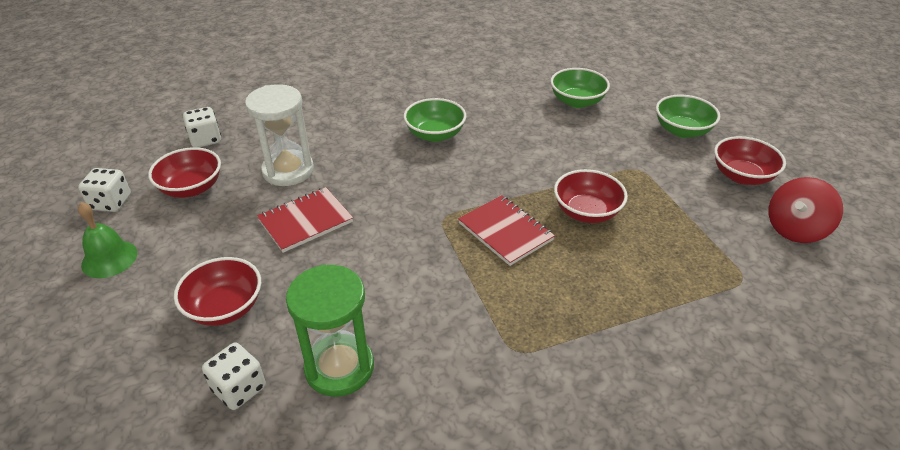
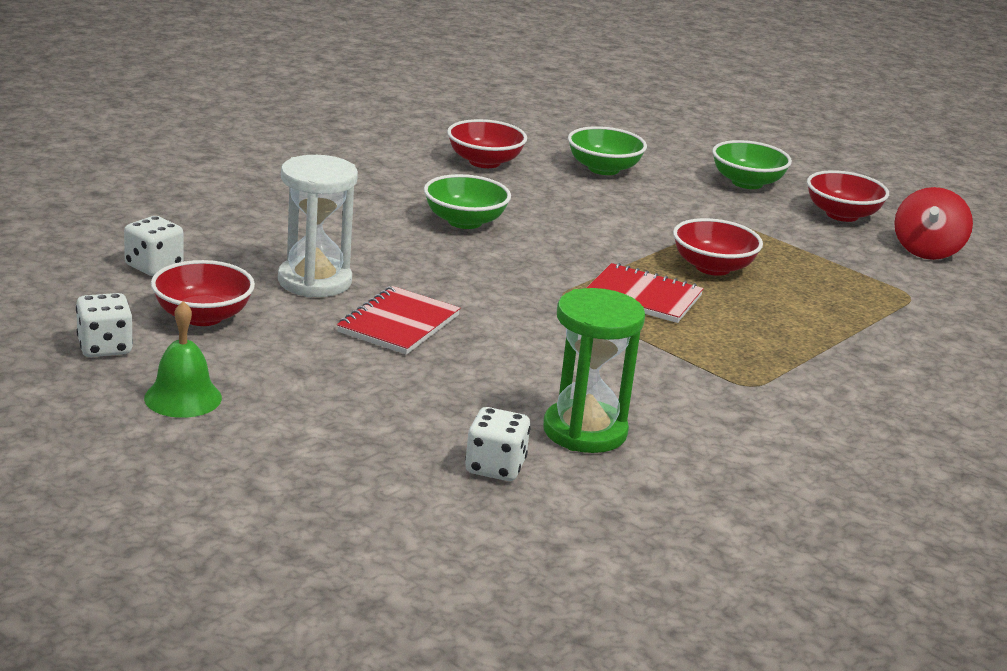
camera: 30 degrees left, 15 degrees down
(225, 308) = (395, 411): red bowl -> red bowl (484, 162)

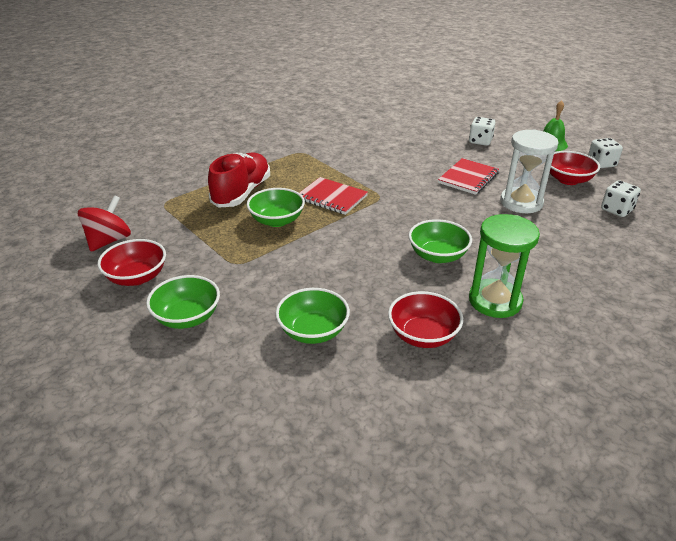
camera: 170 degrees left, 10 degrees up
(495, 467) = (420, 122): white dice -> white dice (480, 141)
(585, 431) = (383, 134): green hourglass -> green hourglass (495, 301)
(712, 267) = (277, 220): red bowl -> green bowl
(800, 308) = (242, 193): none -> red shoe

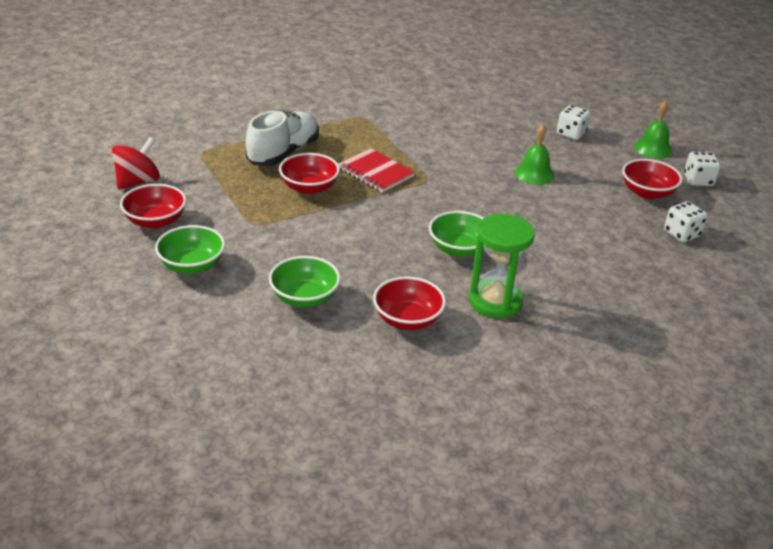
camera: 10 degrees right, 0 degrees up
(242, 193) = (283, 153): red shoe -> white shoe
(277, 220) = (309, 187): green bowl -> red bowl
(468, 178) = (534, 174): red notebook -> green bell
(521, 202) = (579, 209): white hourglass -> none

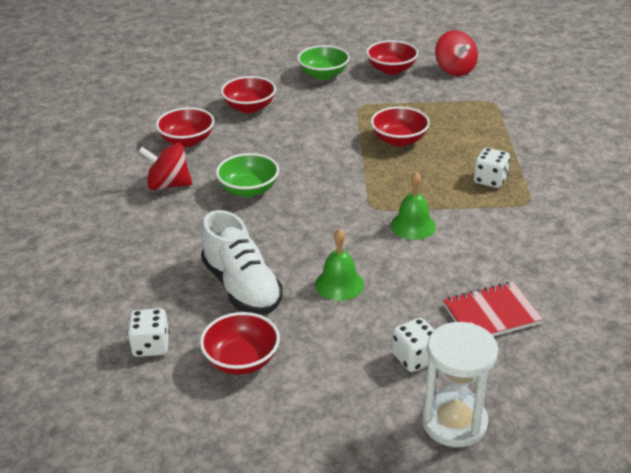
camera: 120 degrees right, 0 degrees up
(283, 153) = (469, 140): white shoe -> white shoe (242, 287)
(304, 298) = (249, 107): green bowl -> red bowl
(375, 172) = (404, 181): red notebook -> red notebook (491, 314)
(495, 301) = (168, 185): green hourglass -> red spinning top
(604, 114) = (454, 422): none -> white hourglass
(653, 148) = (334, 425): green bell -> green bell (413, 225)
(698, 180) = (232, 427): white dice -> white dice (490, 180)

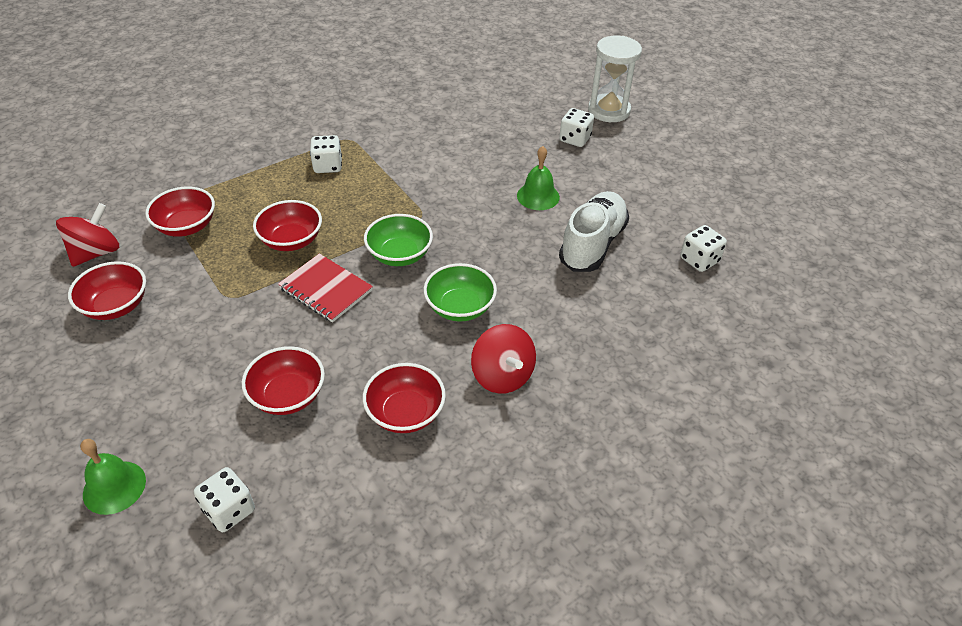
camera: 125 degrees left, 10 degrees up
(195, 77) = (229, 510): none -> white dice
(241, 360) = (659, 209): red bowl -> red bowl (186, 226)
(323, 75) = (158, 364): green bowl -> green bowl (399, 255)
(413, 225) = (430, 185): green bell -> green bell (114, 487)
(491, 314) = (502, 122): red notebook -> red notebook (326, 289)

